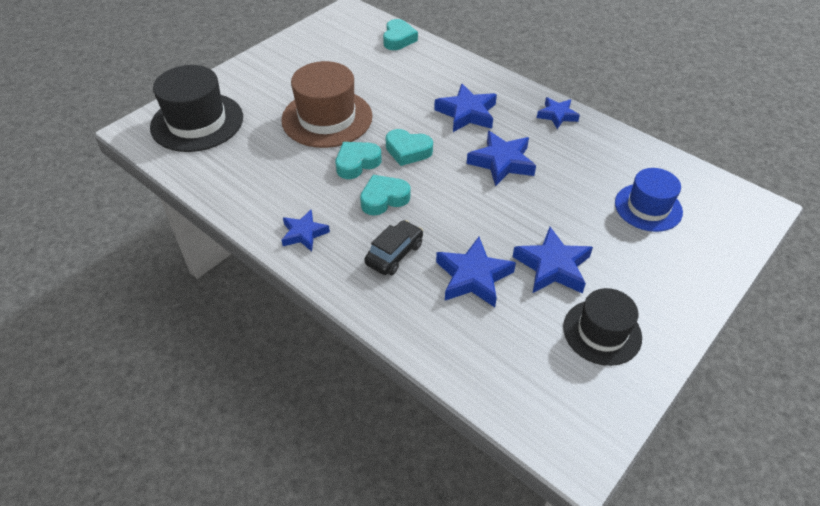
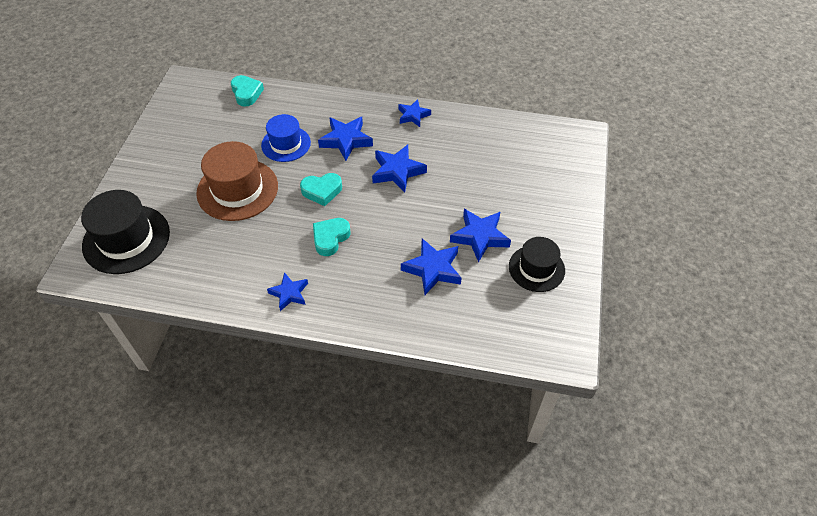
camera: 30 degrees left, 5 degrees up
(357, 163) = (289, 218): turquoise heart -> none
(394, 254) = (367, 278): black car -> none
(648, 207) = (515, 164): blue hat -> blue hat (286, 144)

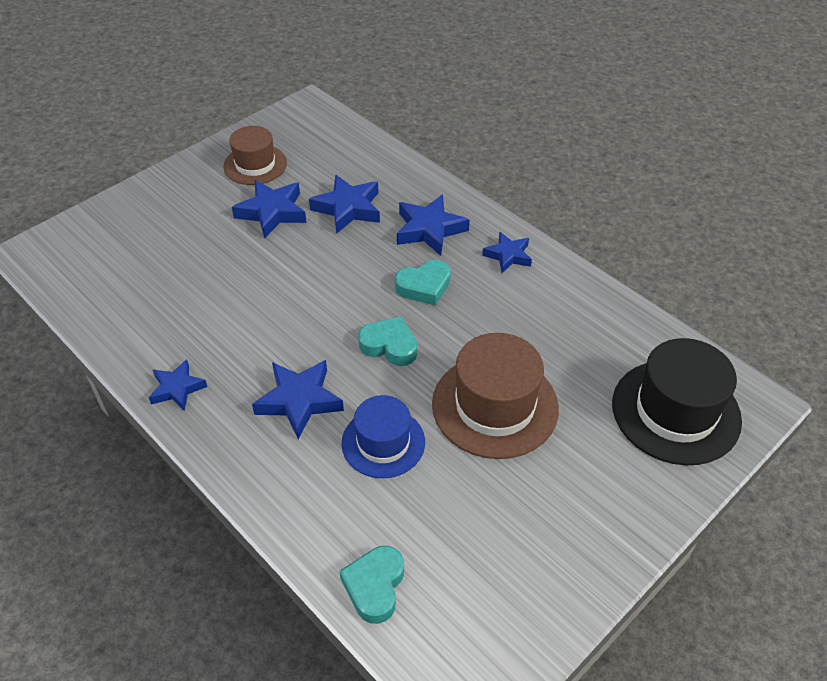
camera: 145 degrees left, 5 degrees down
(397, 171) = (279, 322): blue star -> blue star (429, 229)
(536, 268) = (255, 165): black hat -> brown hat

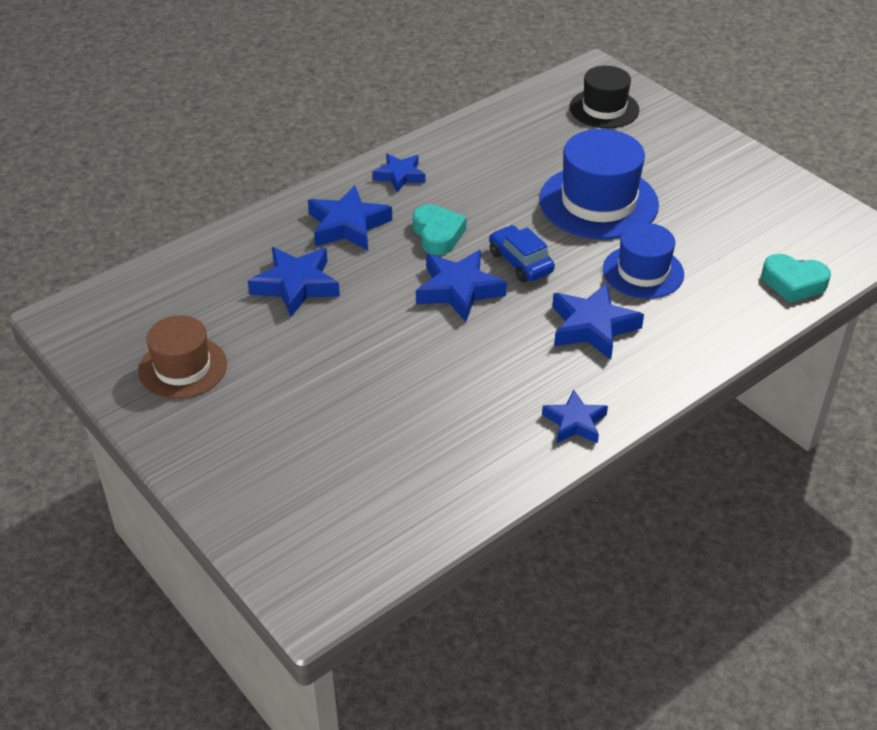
camera: 85 degrees left, 5 degrees down
(272, 212) = (287, 350): blue star -> blue star (458, 290)
(389, 346) = (520, 262): turquoise heart -> blue car
(495, 406) = (598, 202): brown hat -> blue hat
(676, 411) = (604, 109): black hat -> black hat, size x0.64

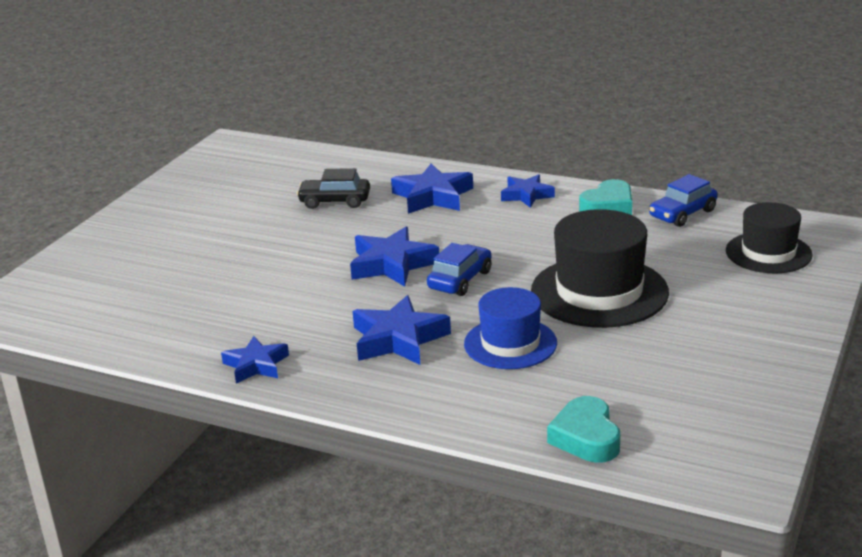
camera: 65 degrees right, 15 degrees down
(182, 368) = (205, 194): brown hat -> none
(296, 285) = (335, 201): blue star -> black car
(437, 234) = (461, 234): turquoise heart -> turquoise heart (608, 206)
(509, 118) = (682, 214): none -> blue car
(598, 202) = (599, 292): blue hat -> black hat

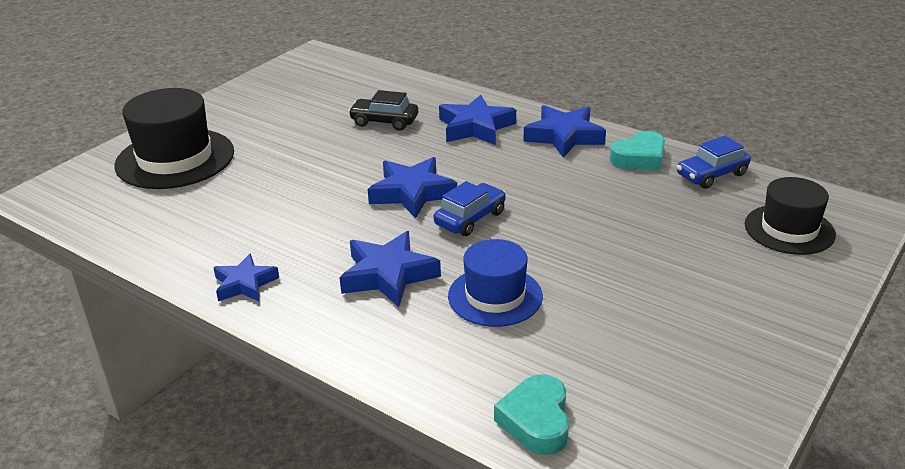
camera: 10 degrees right, 5 degrees up
(526, 195) = (564, 136): blue star -> blue star, size x1.54
(599, 292) = (602, 250): black hat -> black hat (175, 159)

